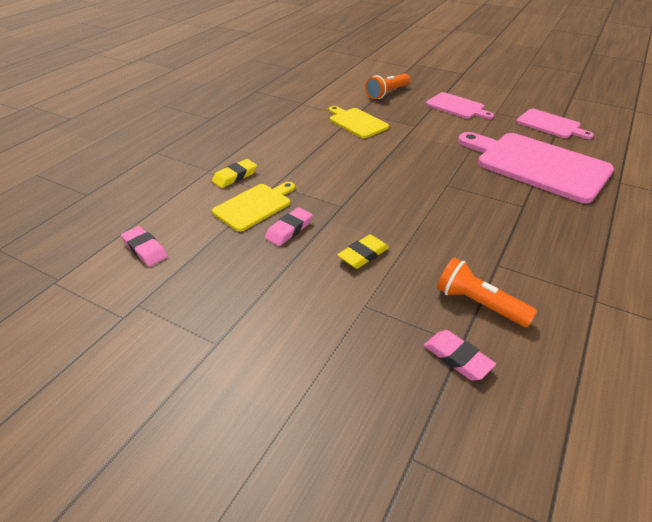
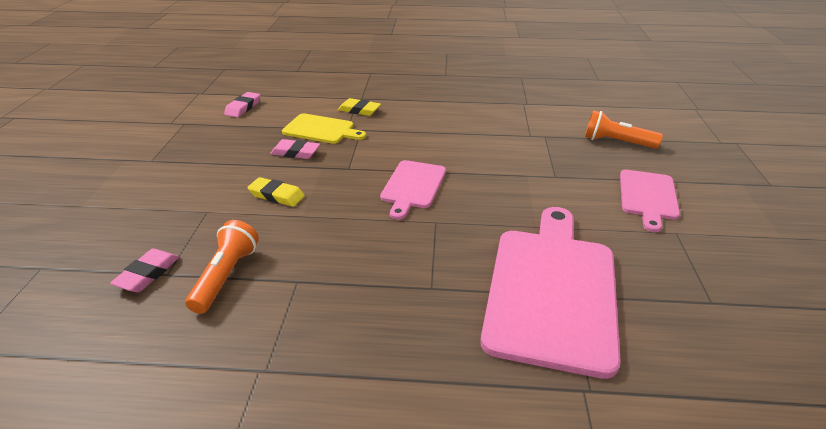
camera: 65 degrees right, 5 degrees down
(357, 122) = (519, 140): yellow cutting board -> none
(550, 125) = (703, 292): pink cutting board -> pink cutting board (413, 186)

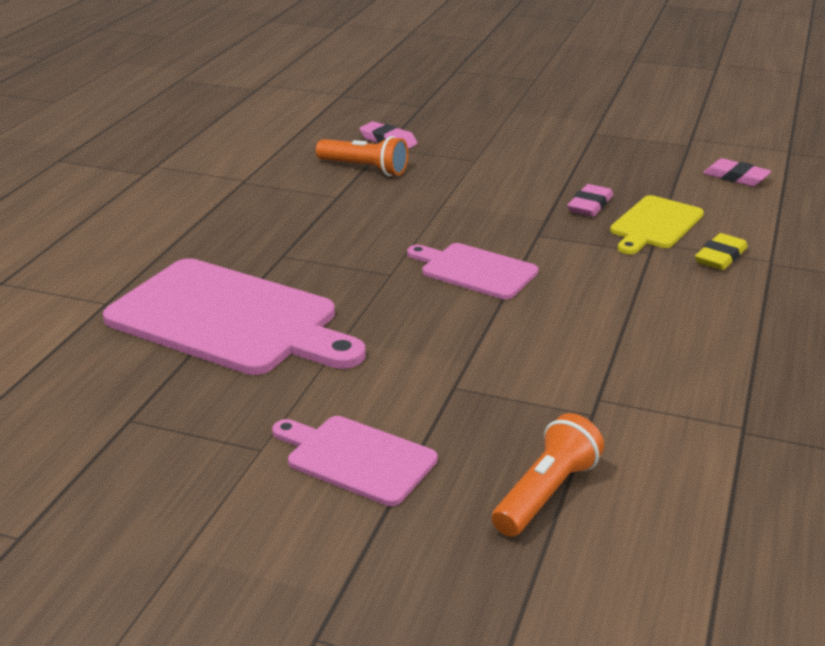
camera: 105 degrees right, 5 degrees down
(276, 195) = (490, 192): yellow eraser -> none

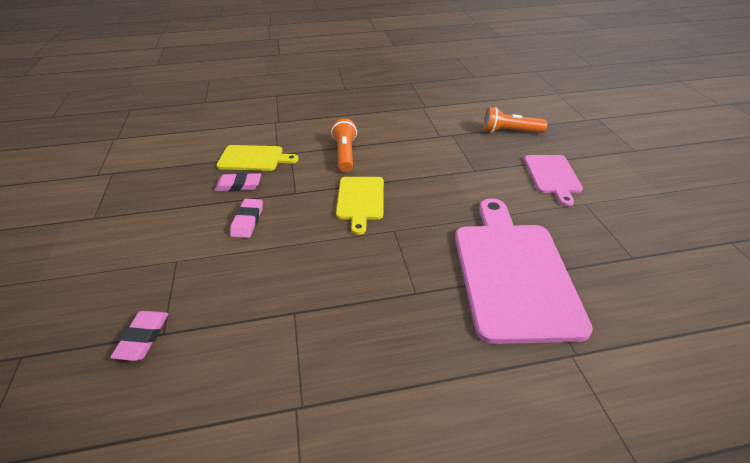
camera: 120 degrees left, 10 degrees up
(365, 168) = (224, 322): orange flashlight -> orange flashlight (345, 154)
(475, 270) = (360, 200): pink cutting board -> yellow cutting board
(720, 257) = (281, 134): yellow eraser -> none
(736, 177) = (167, 147): pink eraser -> pink eraser (247, 221)

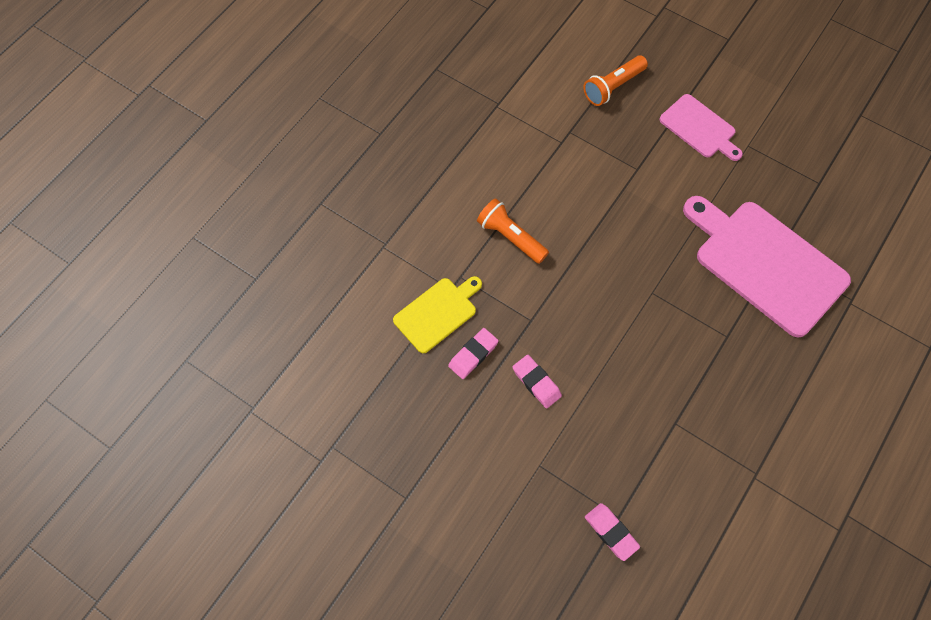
camera: 45 degrees left, 25 degrees up
(360, 200) = (592, 283): yellow cutting board -> none

